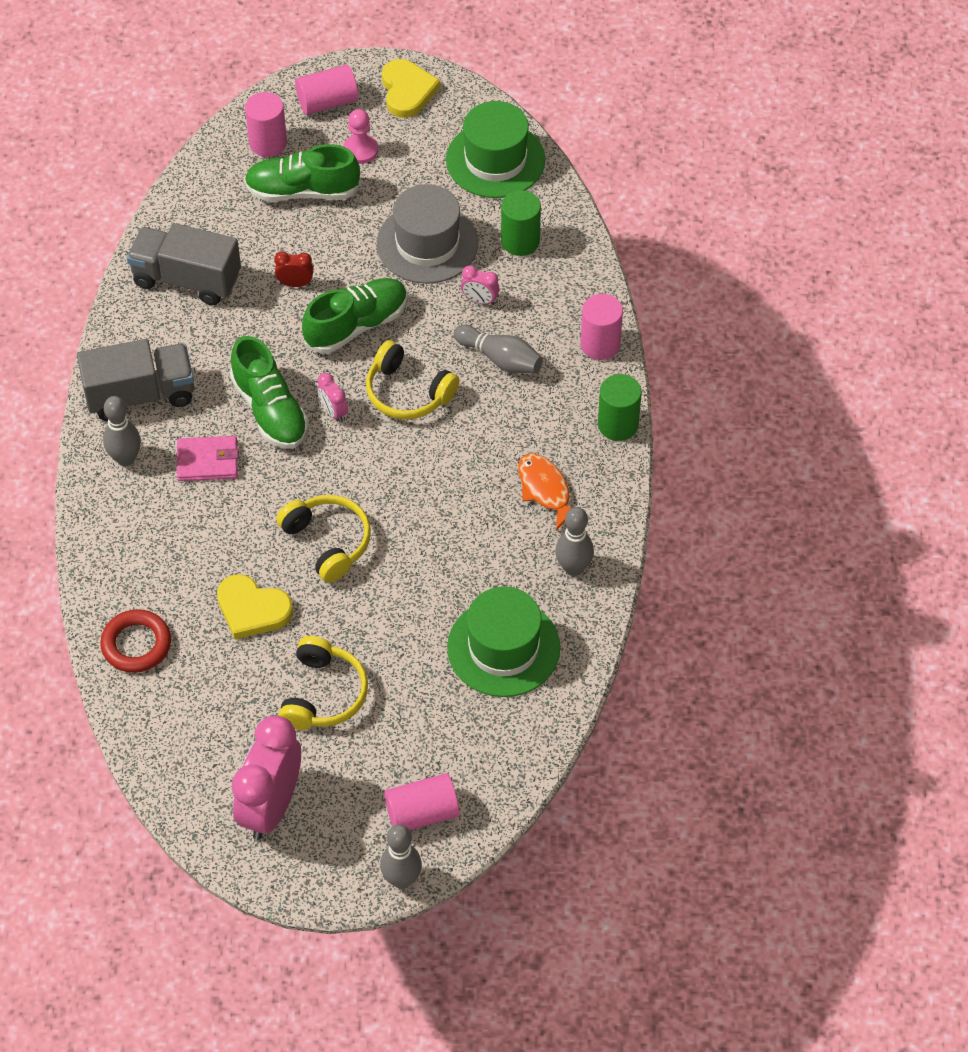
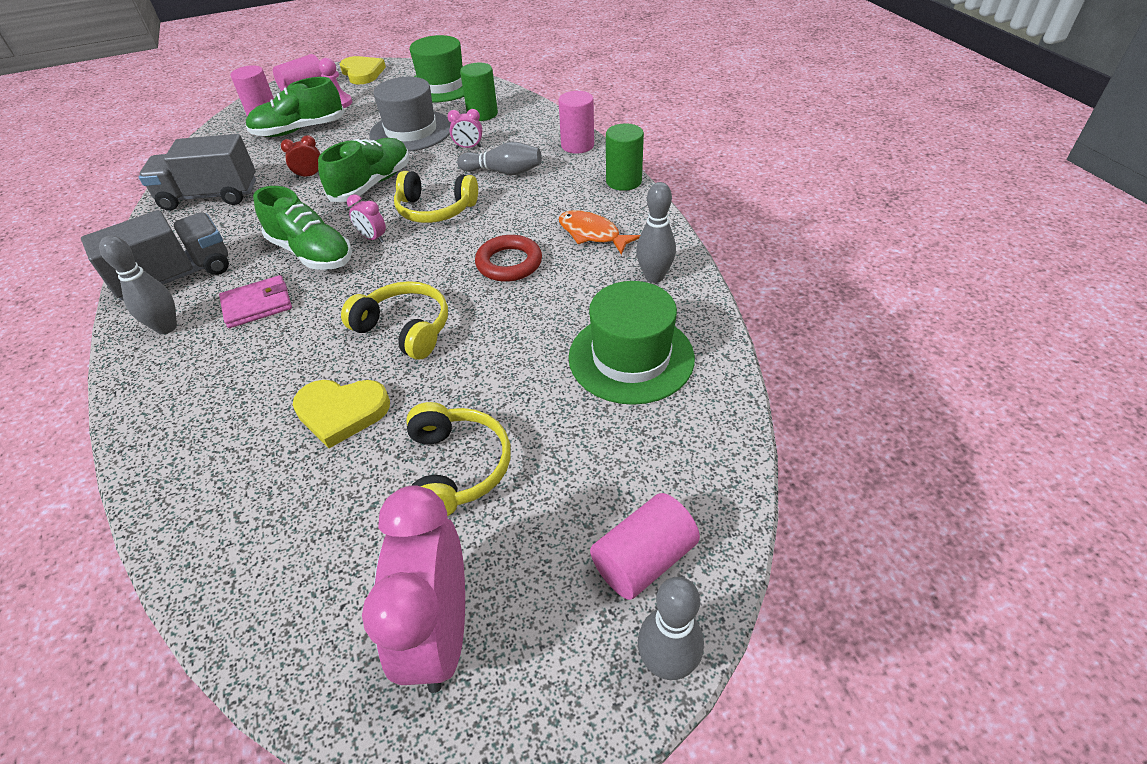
camera: 20 degrees left, 10 degrees down
(136, 644) = (203, 495): red ring -> red ring (509, 263)

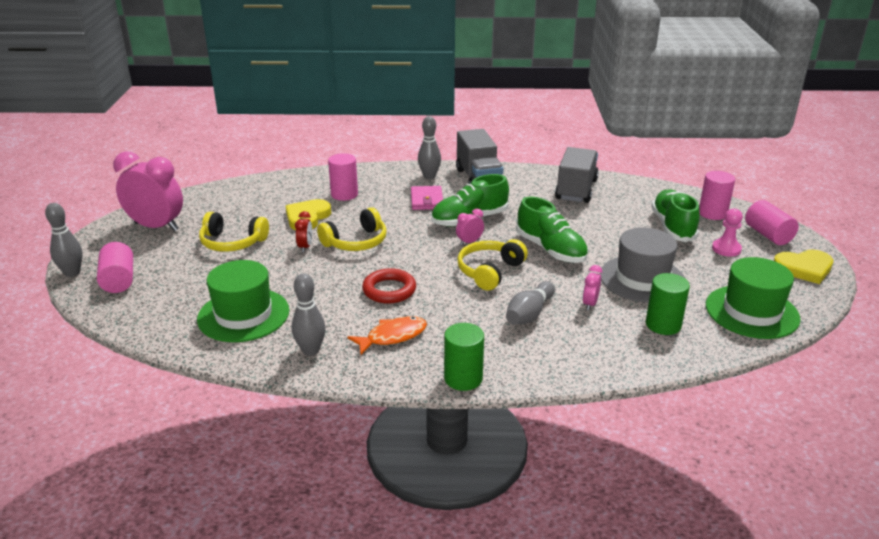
camera: 110 degrees right, 15 degrees down
(309, 175) = (583, 226): red clock -> red clock (305, 247)
(577, 145) = (555, 369): pink cylinder -> pink cylinder (344, 194)

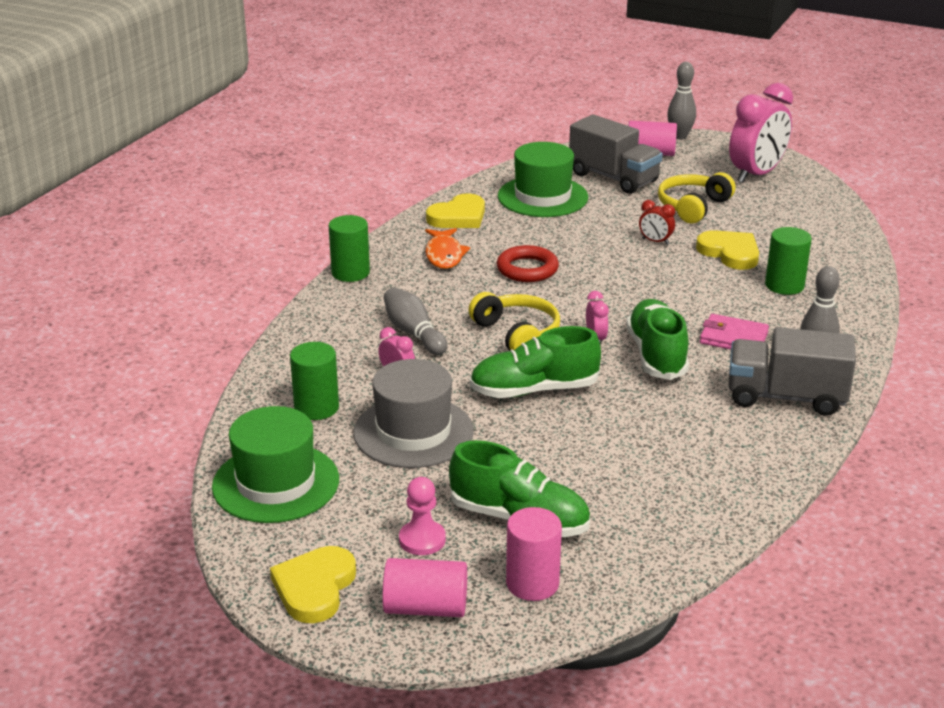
camera: 115 degrees right, 0 degrees up
(311, 350) = (458, 217): grey bowling pin -> yellow heart
(344, 194) = (784, 285): pink cylinder -> green cylinder
(356, 242) = (647, 270): yellow headphones -> none
(576, 190) = (699, 475): grey truck -> grey truck (613, 178)

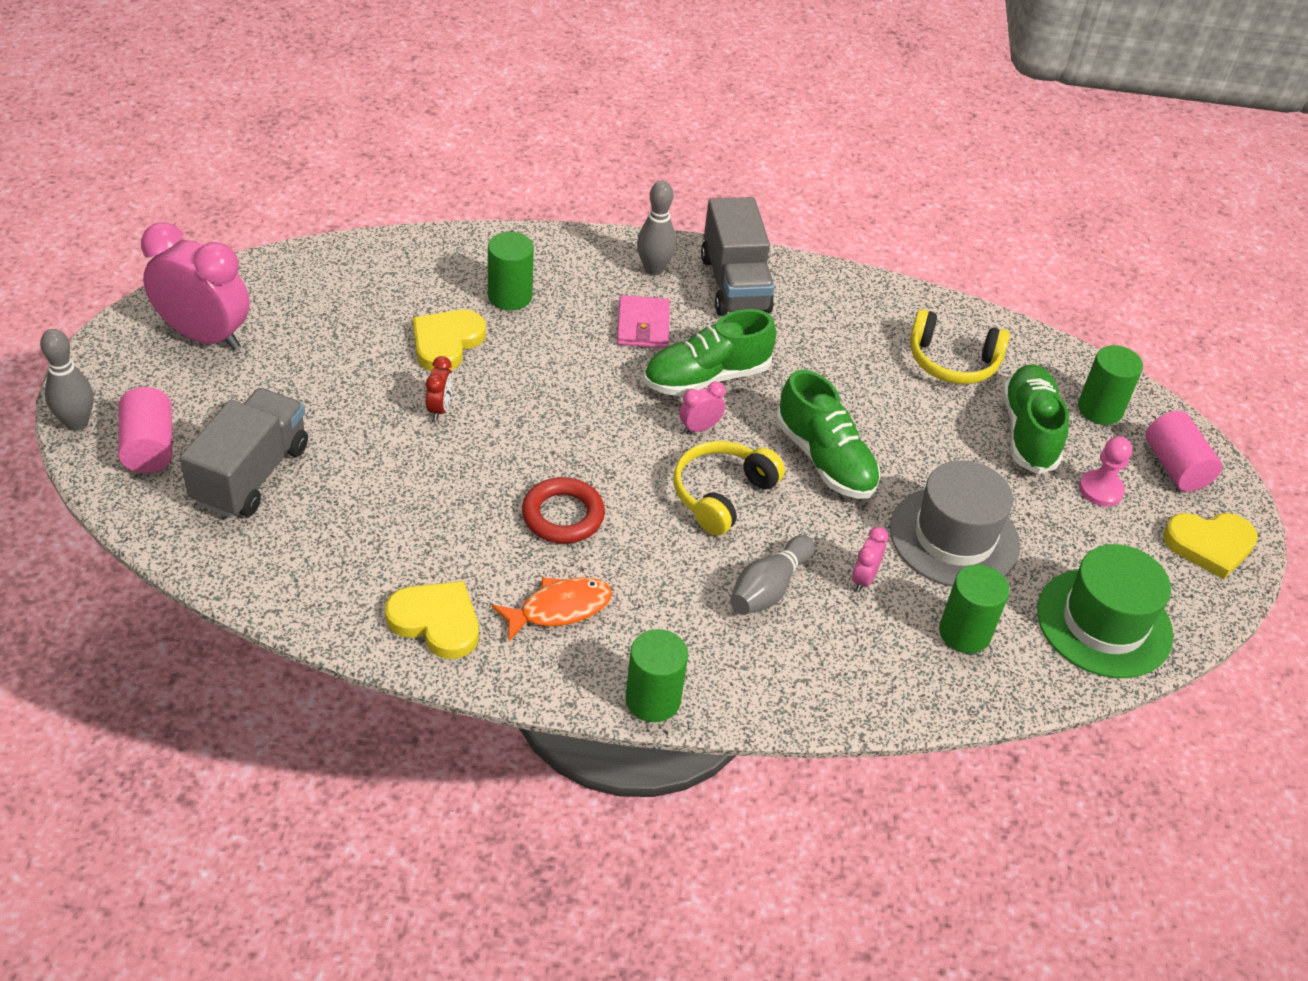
camera: 115 degrees left, 15 degrees up
(532, 583) = (1100, 409): pink cylinder -> green cylinder
(542, 197) = (339, 540): green hat -> none
(692, 206) = (325, 386): yellow headphones -> yellow headphones (952, 362)

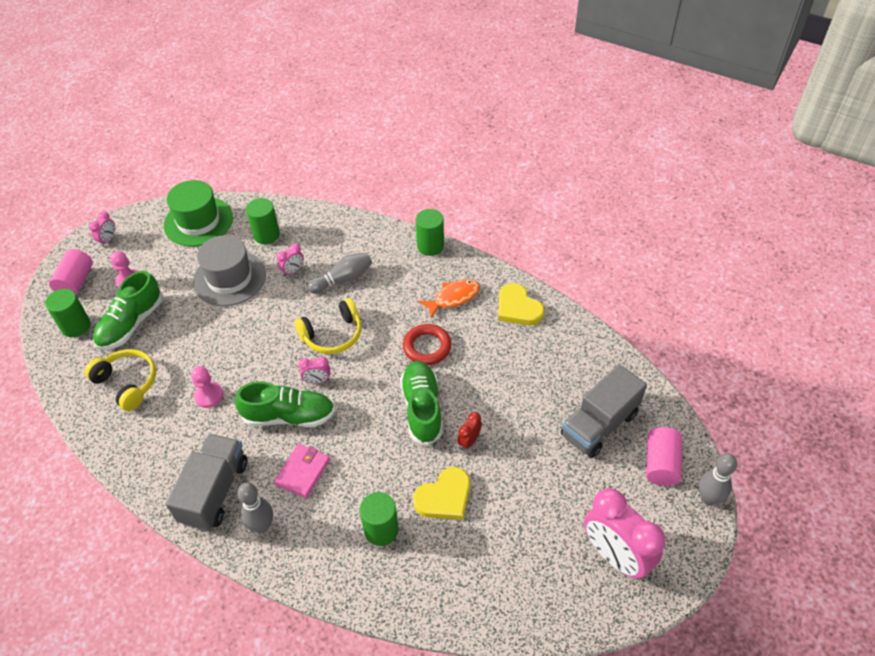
camera: 150 degrees left, 5 degrees up
(559, 609) = (453, 298): orange fish -> orange fish turned 150 degrees clockwise
(824, 459) = (260, 340): green shoe -> green shoe (422, 408)
(832, 374) = (209, 395): none -> pink pawn
(1209, 545) = (108, 240): yellow heart -> pink clock

